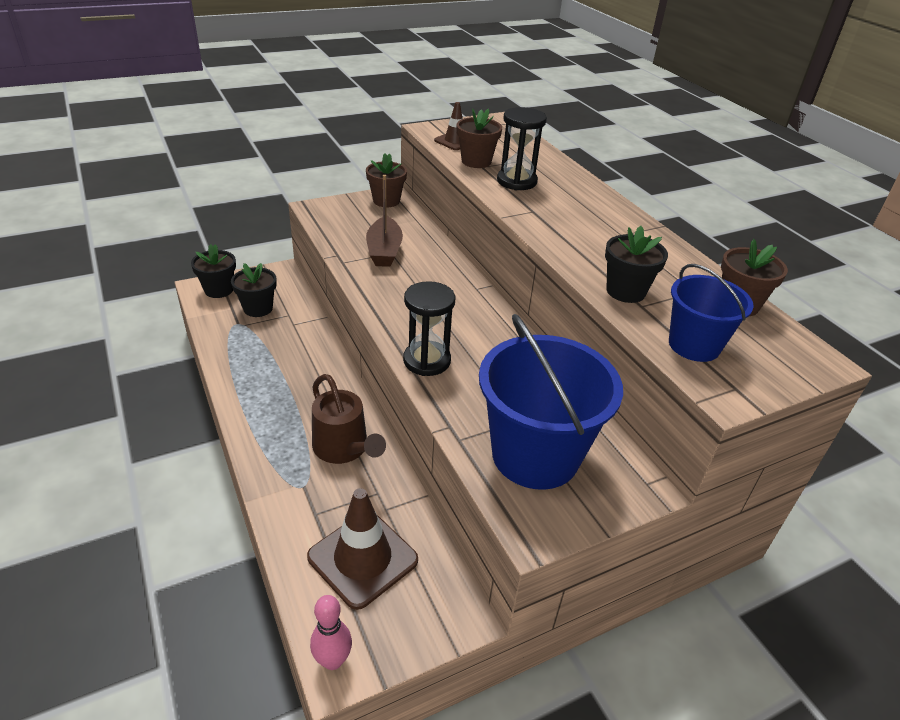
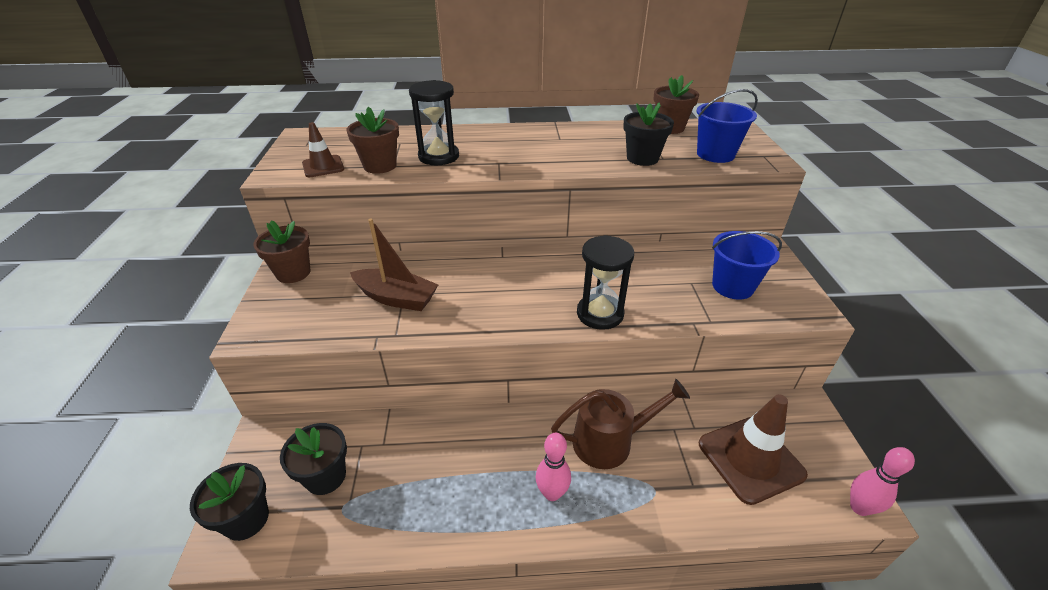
camera: 65 degrees left, 0 degrees up
(279, 422) = (552, 493): none -> pink bowling pin
(535, 455) = (732, 286): blue bucket -> blue bucket, size x0.57

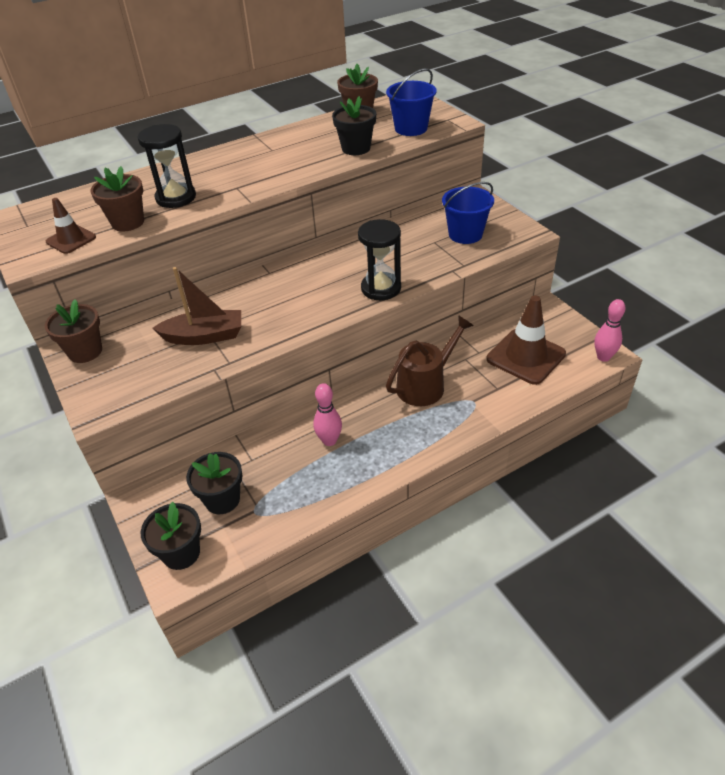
camera: 25 degrees left, 5 degrees up
(552, 493) = (405, 434): pink bowling pin -> pink bowling pin (329, 440)

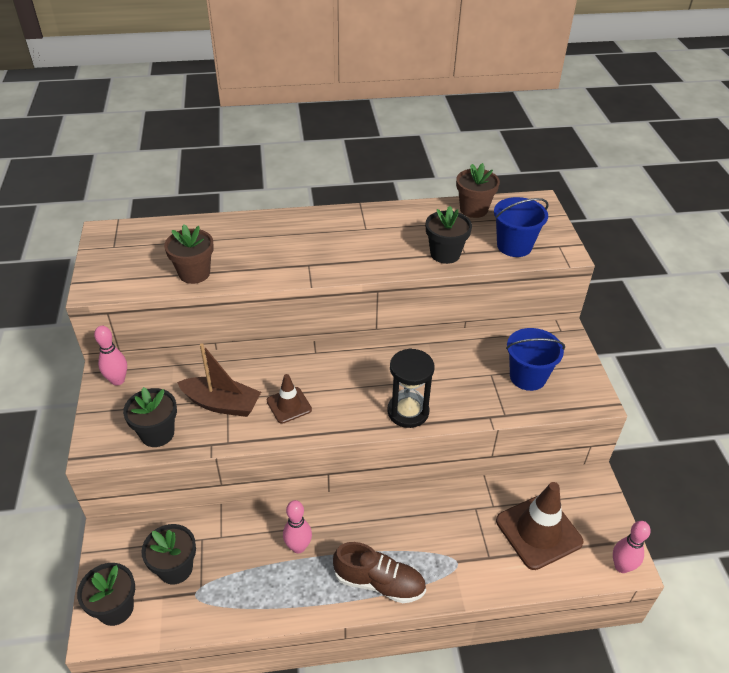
camera: 20 degrees right, 0 degrees up
(71, 240) = (139, 276): brown traffic cone -> brown traffic cone (289, 405)
(85, 351) = (118, 380): brown flower pot -> pink bowling pin
(154, 378) = (157, 433): none -> black flower pot
(176, 198) = (249, 258): black hourglass -> none
(417, 440) = (379, 582): none -> brown shoe
(426, 384) = (420, 522): brown watering can -> none

